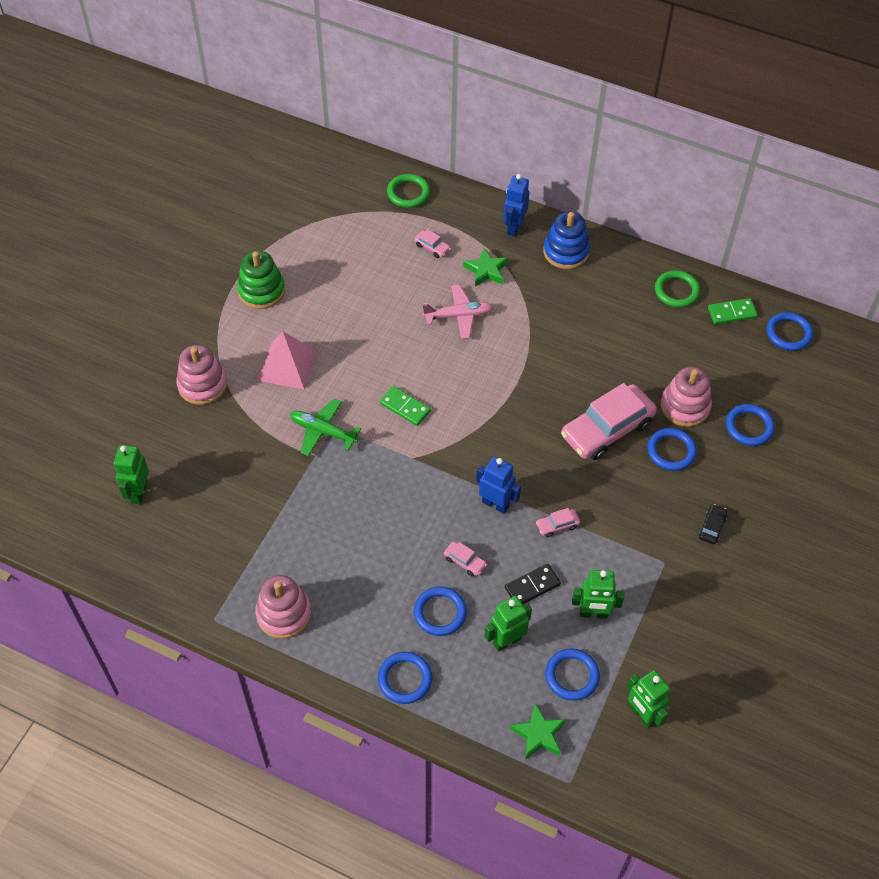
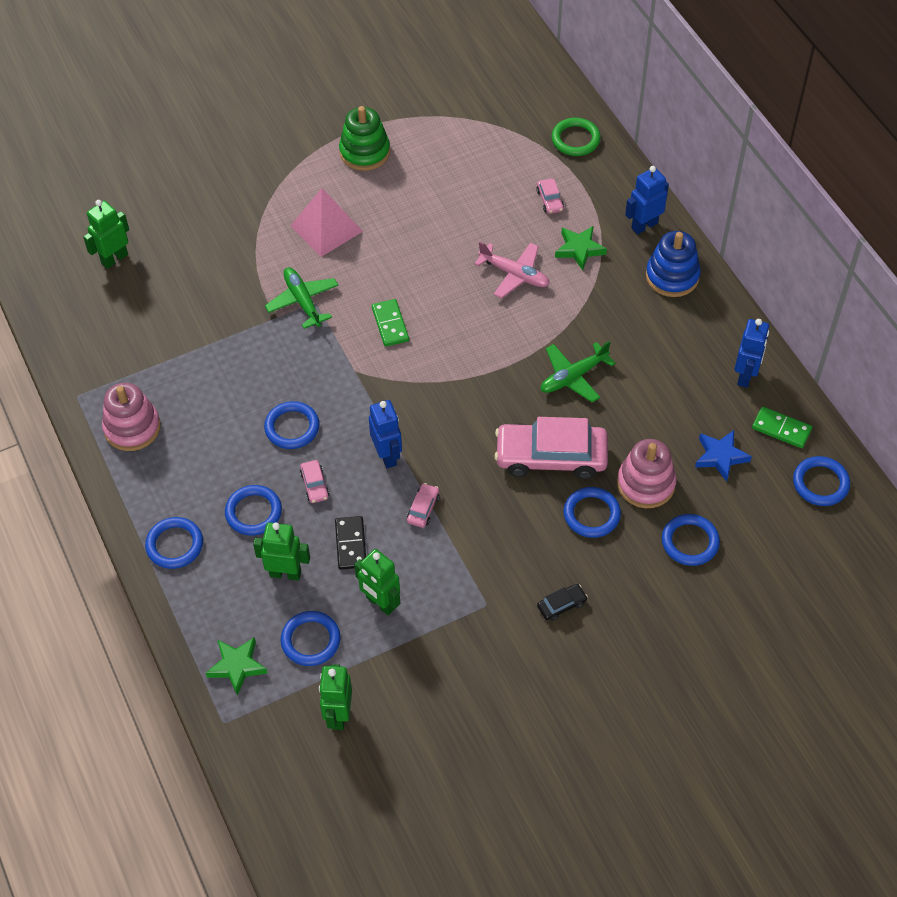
camera: 40 degrees right, 0 degrees up
(202, 385) = (243, 202): pink stacking toy -> none
(407, 530) = (292, 427): none -> blue ring
(532, 586) = (351, 544): black domino -> black domino turned 75 degrees clockwise
(557, 525) = (423, 509): pink car -> pink car turned 90 degrees clockwise
(568, 363) = (573, 377): none -> green plane
(676, 291) = (745, 376): green ring -> blue robot
(713, 356) = (720, 457): none -> blue star

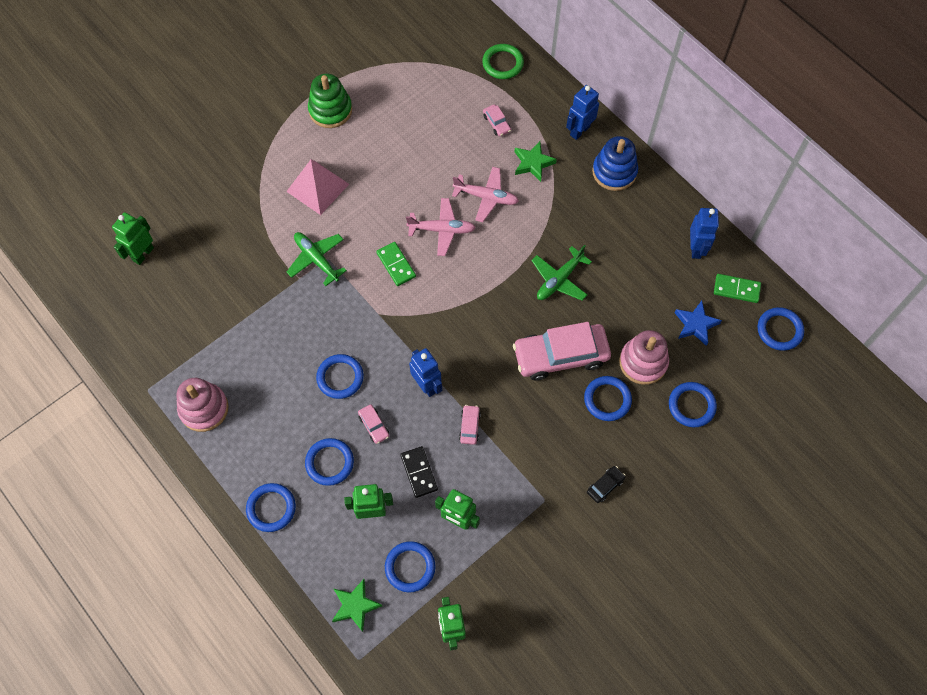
camera: 15 degrees left, 10 degrees up
(453, 298) = (442, 230): none -> pink plane

